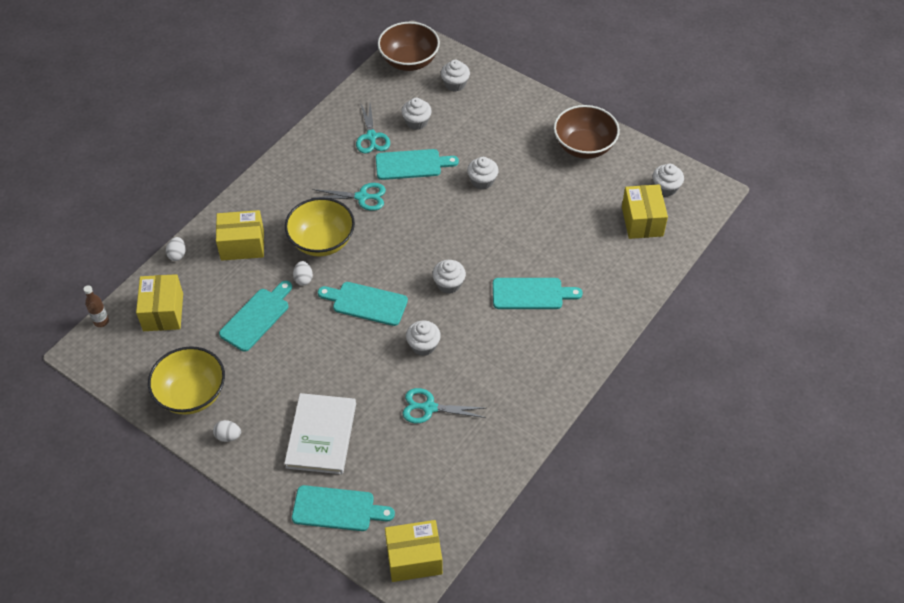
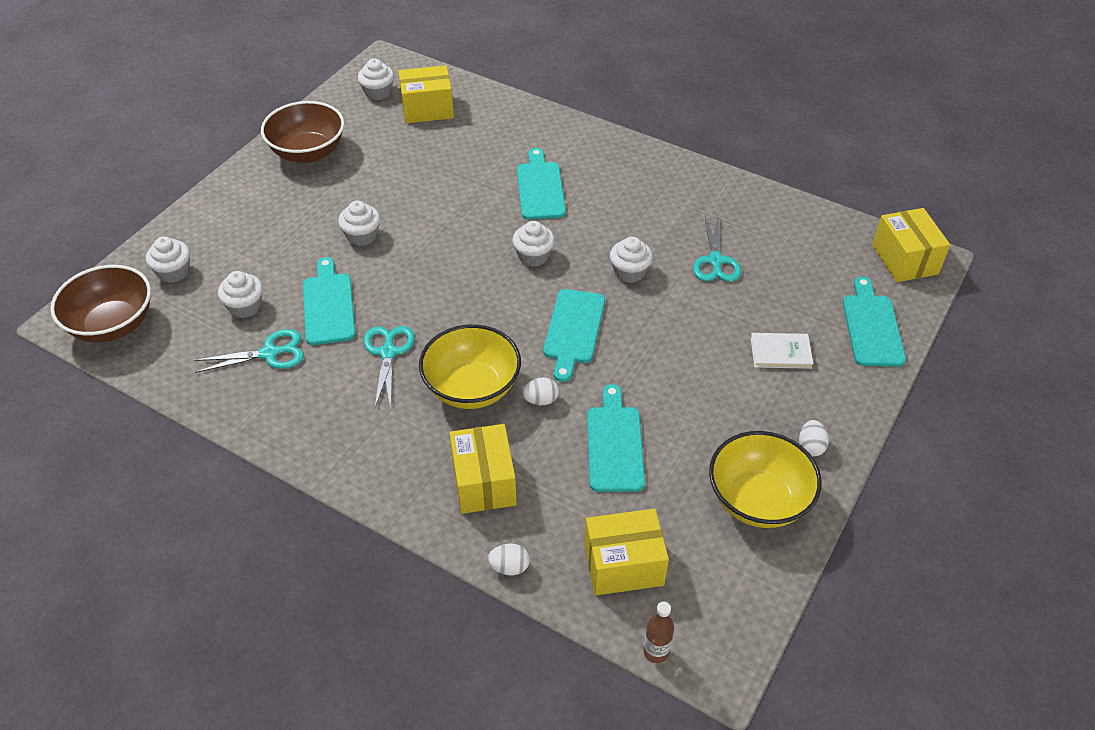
camera: 95 degrees left, 5 degrees down
(257, 317) = (614, 444): turquoise cutting board -> turquoise cutting board turned 60 degrees clockwise
(321, 435) = (780, 352): white book -> white book, size x0.56

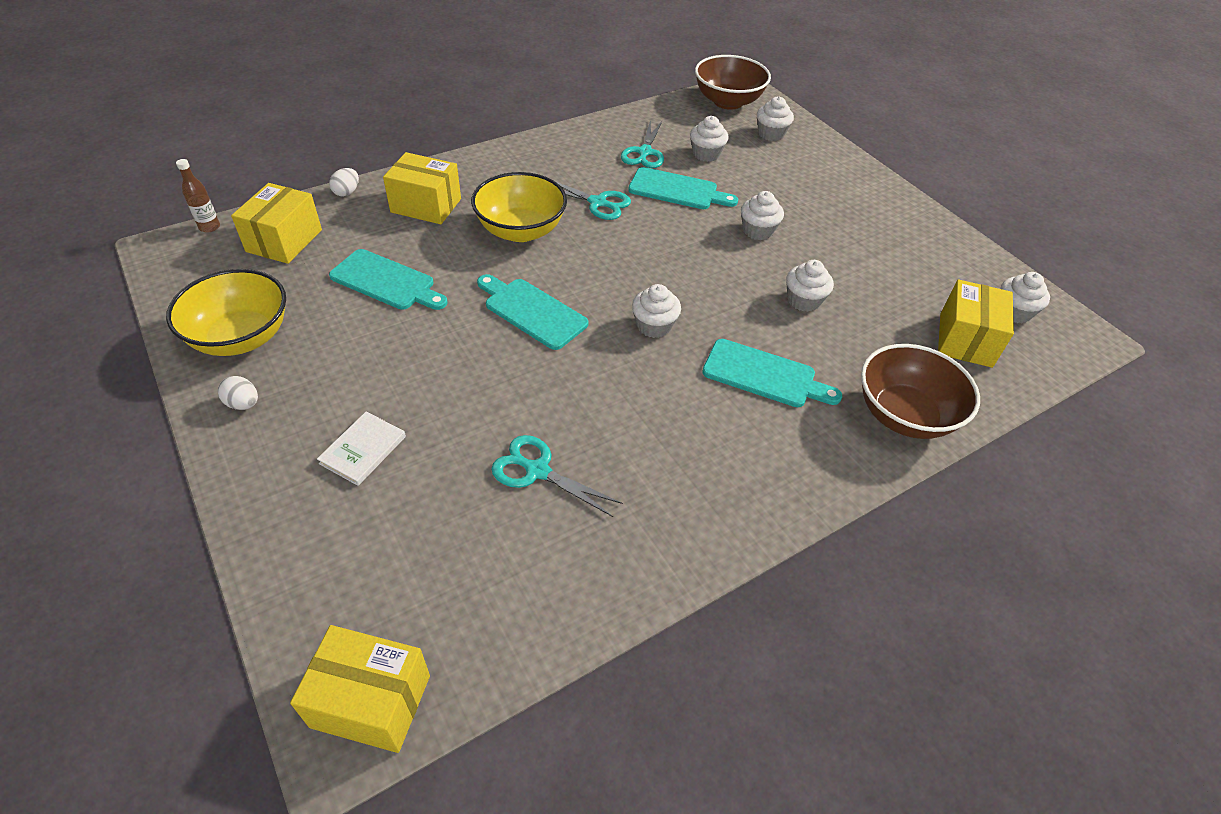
camera: 115 degrees right, 0 degrees up
(308, 152) = (910, 235): brown bowl -> brown bowl (904, 415)
(541, 400) = (472, 260): white egg -> none
(629, 272) = (577, 386): white cupcake -> white cupcake (803, 300)
(872, 327) = (311, 565): turquoise cutting board -> none

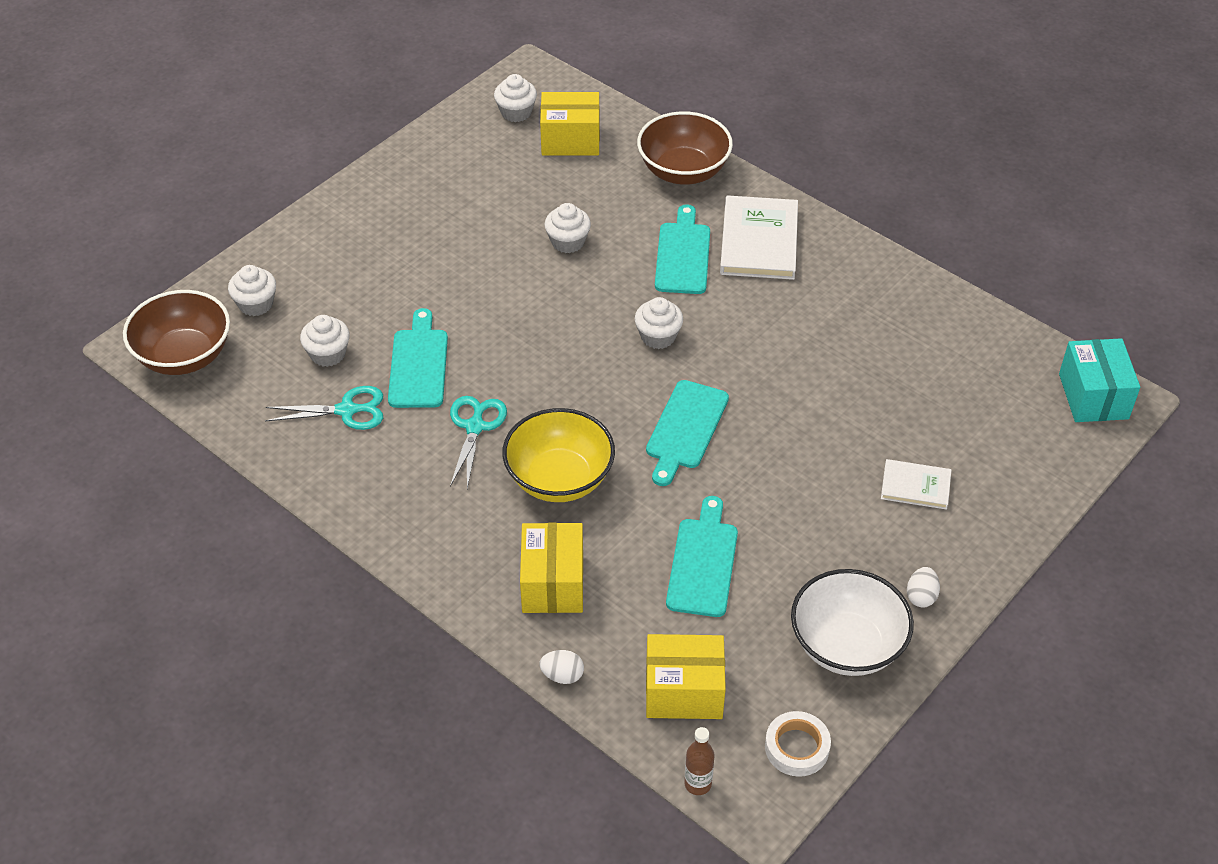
camera: 105 degrees left, 0 degrees up
(186, 281) = (797, 747): none -> white tape
(241, 337) = (847, 645): yellow bowl -> white bowl
(371, 701) = (1093, 396): yellow box -> turquoise box
(537, 471) = (867, 369): turquoise scissors -> none
(758, 231) = (468, 288): white cupcake -> none
(770, 444) = (759, 241): none -> white book

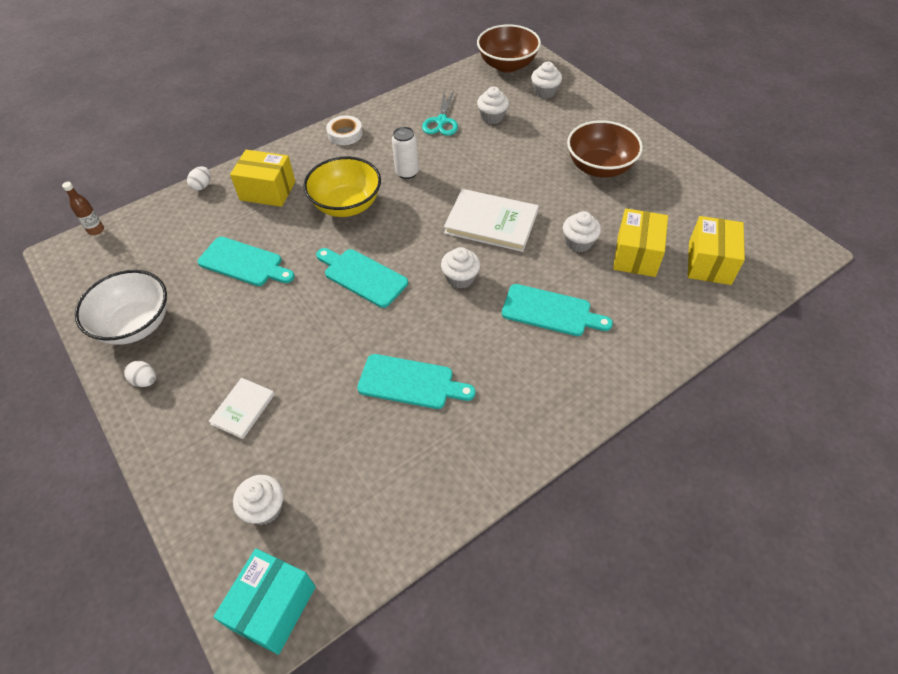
camera: 105 degrees right, 5 degrees up
(418, 364) = (471, 153): turquoise cutting board -> turquoise cutting board (410, 382)
(475, 427) = (407, 172): turquoise scissors -> white can
(516, 112) = (748, 234): white cupcake -> white cupcake (264, 508)
(683, 171) = (662, 333): brown bowl -> brown bowl (599, 167)
(684, 691) = (157, 235): yellow box -> yellow box (636, 255)
(759, 241) = (558, 370): white book -> white book (491, 223)
(797, 747) = (85, 280): white tape -> white tape (345, 134)
(1093, 396) = (273, 607): turquoise box -> turquoise box turned 75 degrees counterclockwise

